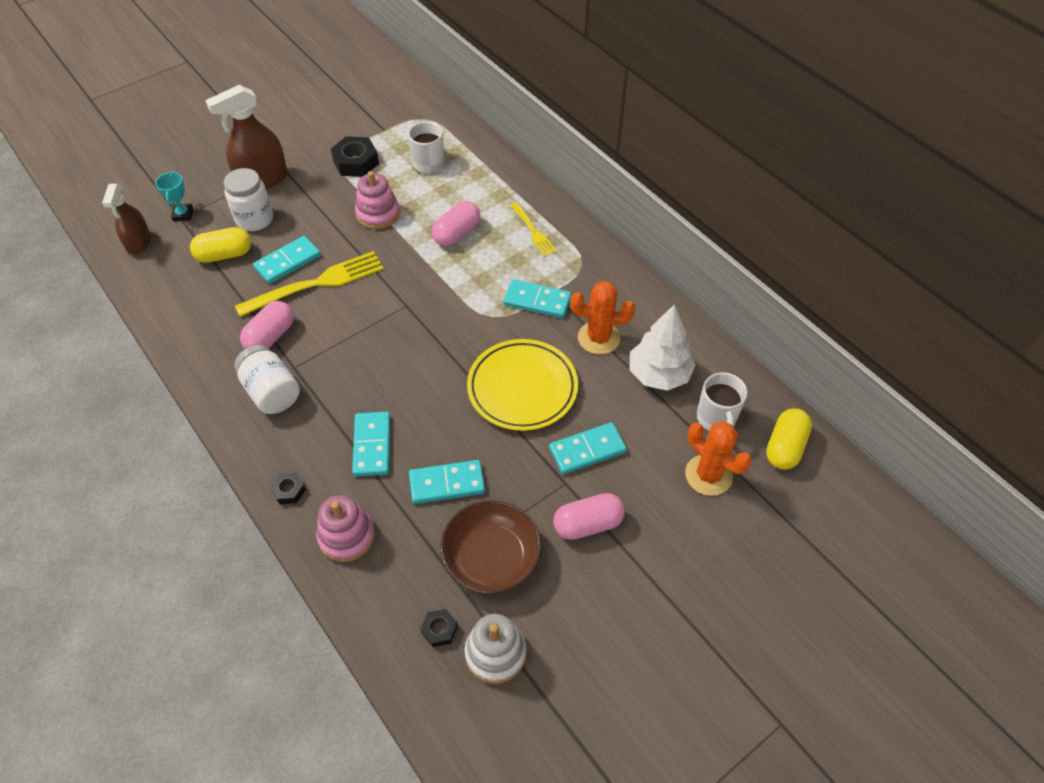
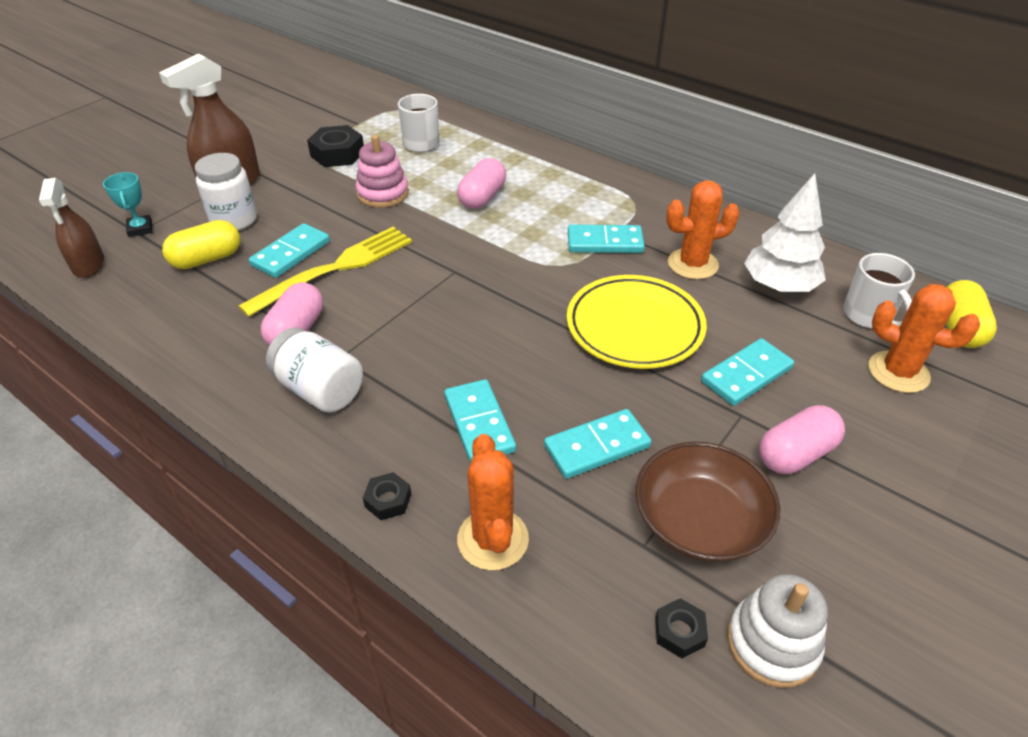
camera: 15 degrees left, 10 degrees down
(346, 536) = (493, 539): pink stacking toy -> orange cactus
(533, 231) = (566, 183): yellow fork -> none

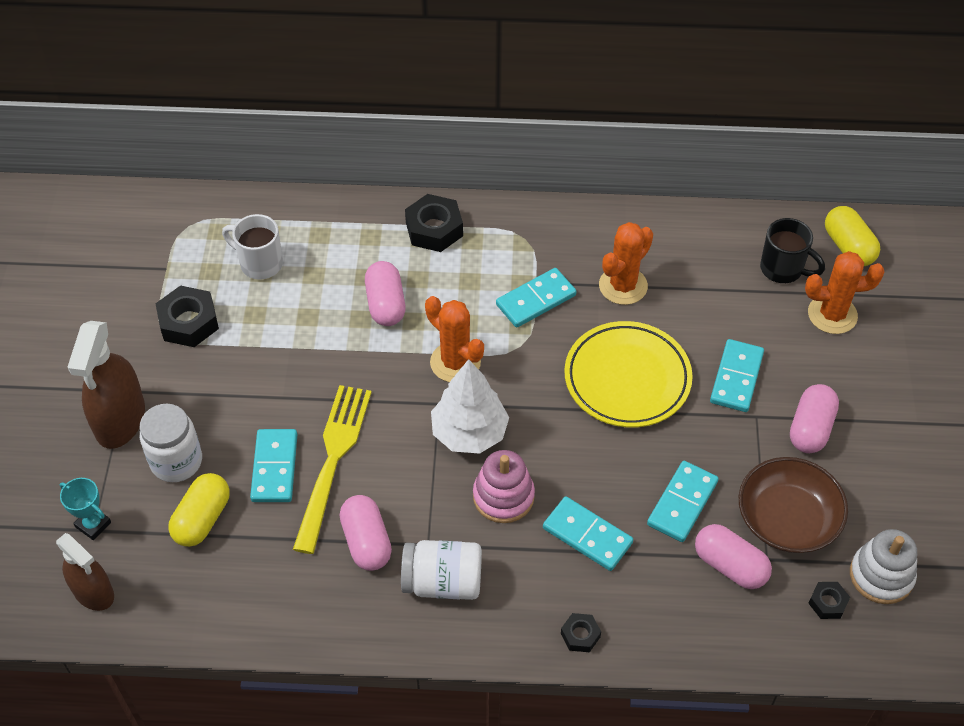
camera: 35 degrees left, 10 degrees up
(383, 194) = (288, 350): pink stacking toy -> pink stacking toy (503, 496)
(493, 539) = (673, 617): orange cactus -> orange cactus (455, 362)
(566, 171) = (434, 229): none -> black nut
(597, 528) = (730, 565): none -> pink capsule
(779, 286) = (702, 273): white tree -> white tree (469, 432)
(869, 316) = (783, 269): white mug -> black mug

